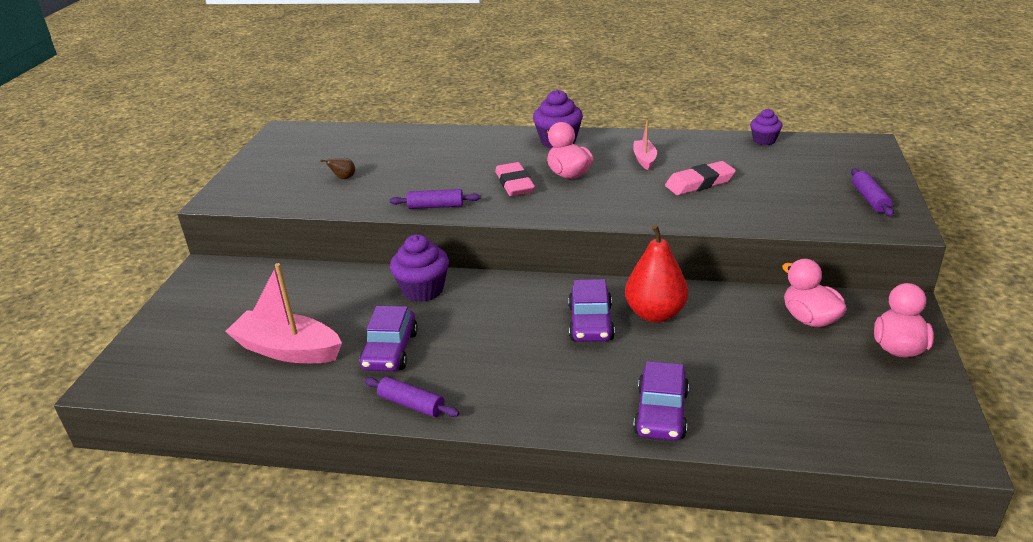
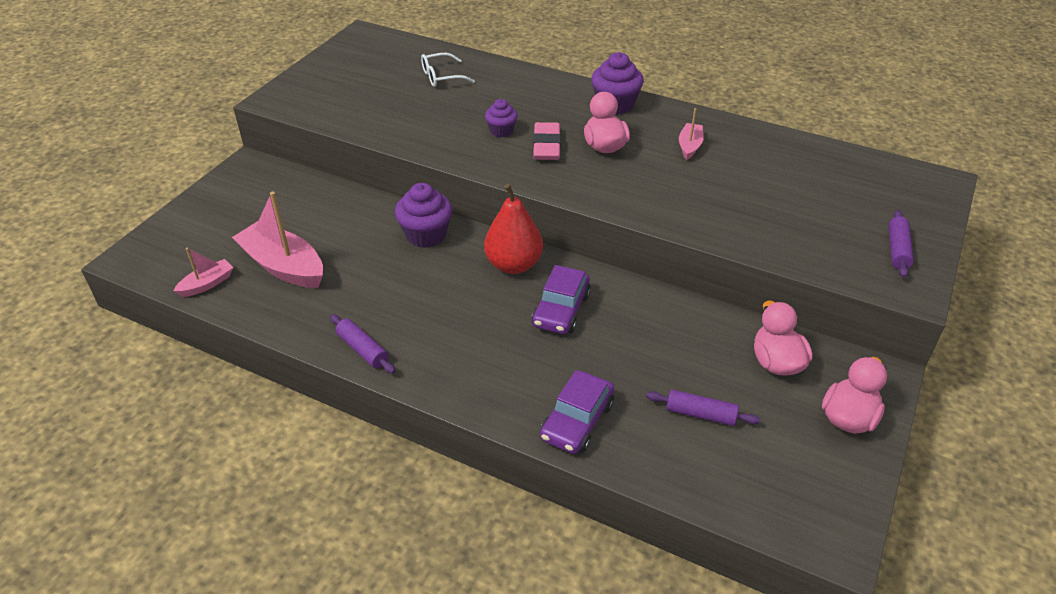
camera: 15 degrees right, 10 degrees up
(210, 385) = (207, 284): none -> pink boat
(343, 178) = (392, 102): brown pear -> none
(381, 150) = (441, 77): none -> white glasses
(390, 350) = (369, 290): purple car -> none
(436, 206) = (460, 154): purple rolling pin -> purple rolling pin (700, 414)
(655, 314) = (627, 316): red pear -> red pear (513, 264)
(699, 183) = (729, 188): pink eraser -> none
(764, 140) = (828, 151): purple cupcake -> purple cupcake (501, 131)

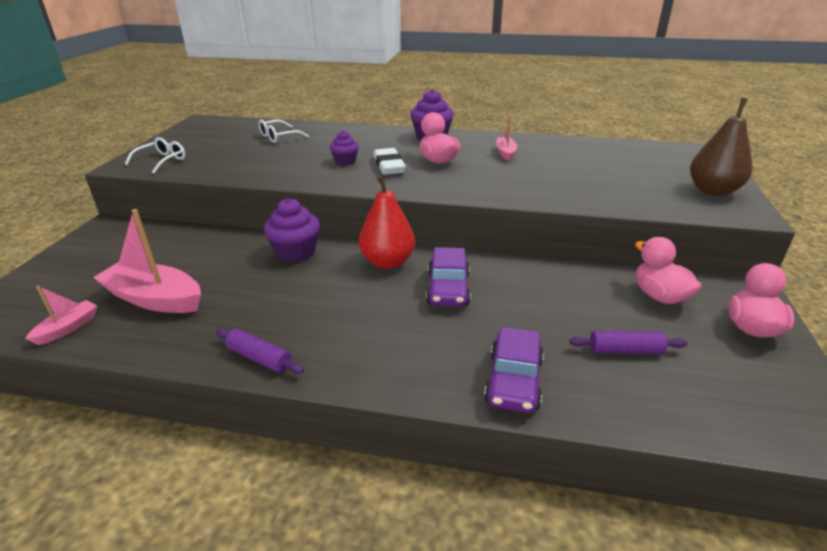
camera: 15 degrees left, 10 degrees down
(310, 98) = (162, 161): none -> white glasses
(546, 146) = (389, 166): pink eraser -> white eraser
(897, 250) = (713, 191): purple rolling pin -> brown pear

